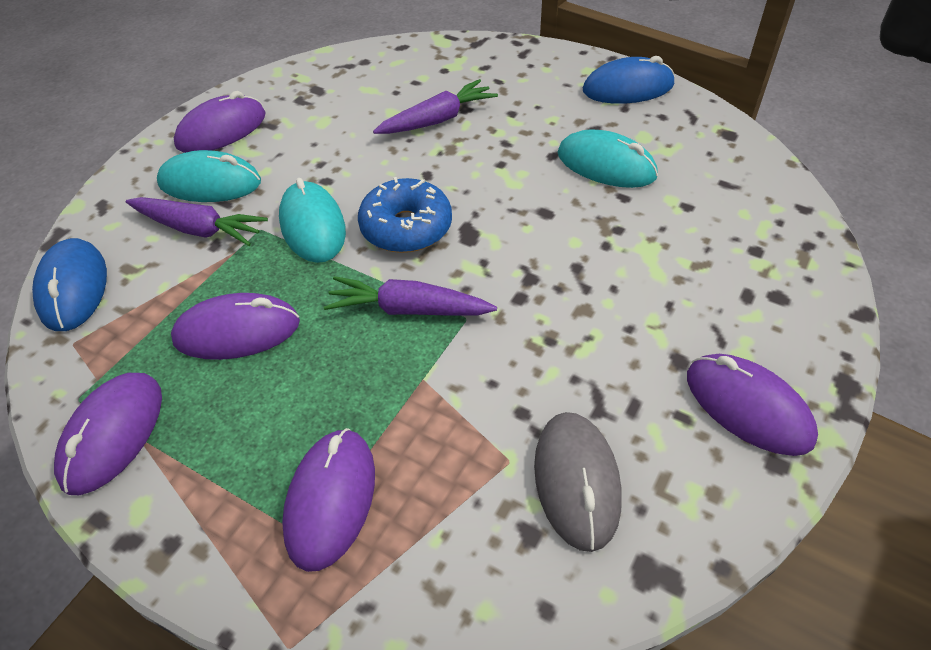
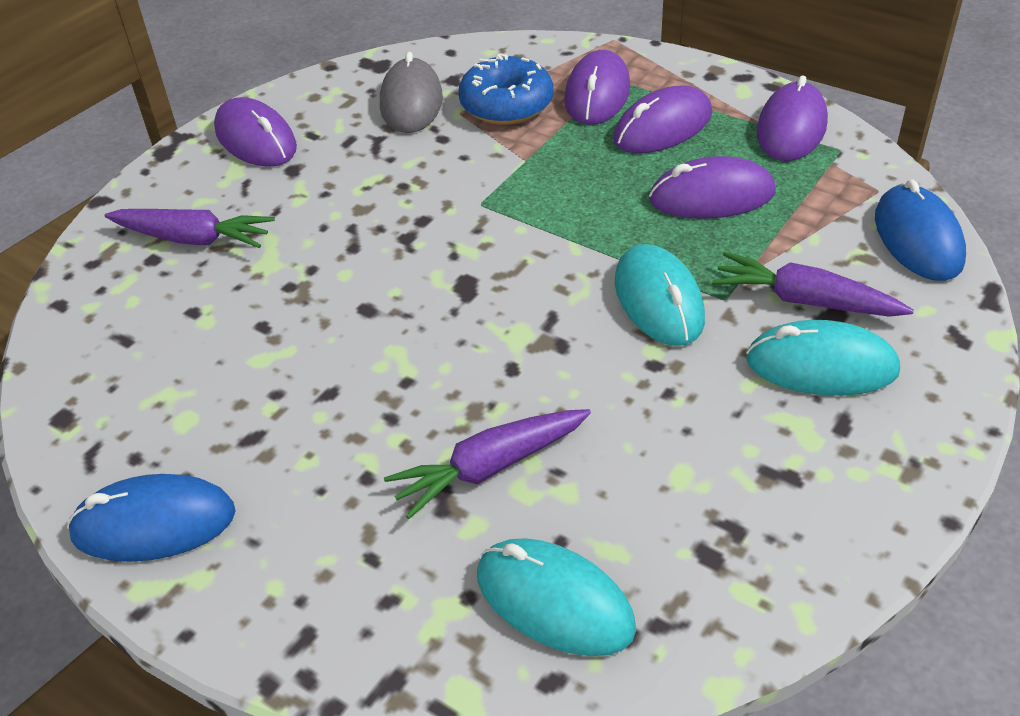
camera: 175 degrees left, 5 degrees down
(221, 130) = (849, 464): purple mouse -> purple mouse (663, 127)
(406, 227) = (541, 295): blue donut -> blue donut (506, 105)
(408, 309) = (538, 211): purple carrot -> purple carrot (193, 239)
(606, 165) = (262, 372): turquoise mouse -> turquoise mouse (554, 601)

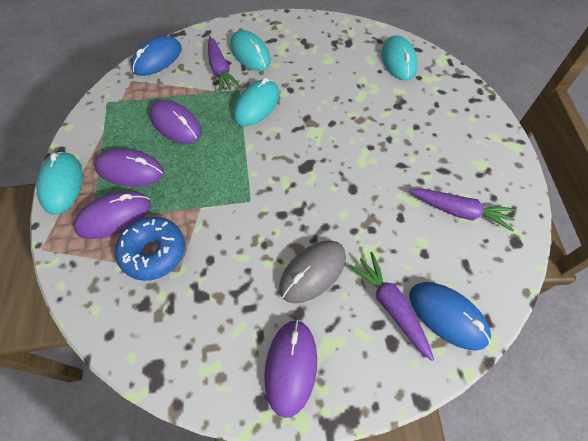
camera: 135 degrees left, 15 degrees up
(154, 524) = (500, 165): blue mouse -> blue mouse (447, 316)
(411, 102) = (185, 307): grey mouse -> grey mouse (313, 272)
(489, 468) = (376, 100): purple carrot -> purple carrot (459, 211)
(700, 72) = (62, 184): none -> turquoise mouse
(791, 128) = (98, 125): purple mouse -> none

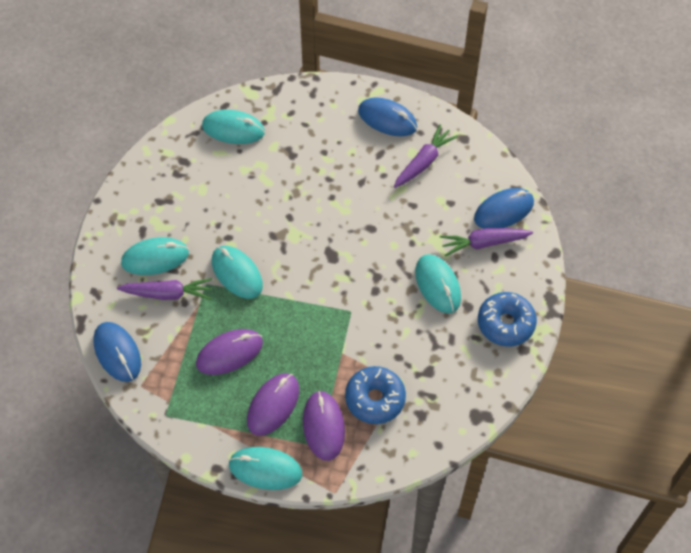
camera: 70 degrees left, 0 degrees up
(291, 366) = (505, 323): purple mouse -> blue donut
(313, 272) = (437, 285): grey mouse -> turquoise mouse
(488, 164) = (387, 119): none -> blue mouse

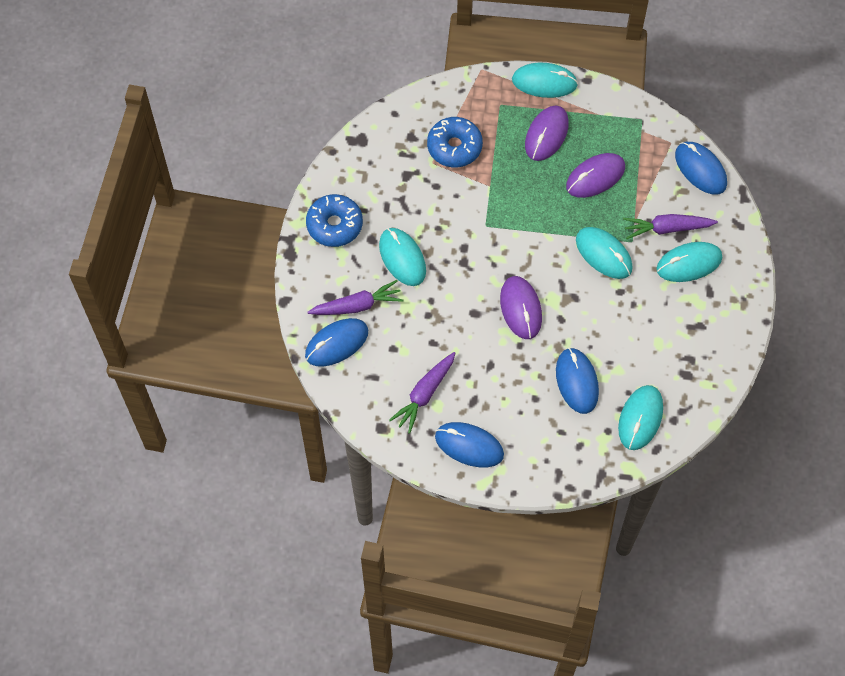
camera: 175 degrees right, 5 degrees up
(233, 129) = (640, 418): turquoise mouse -> turquoise mouse turned 75 degrees counterclockwise
(284, 162) = (577, 381): none -> blue mouse
(323, 426) = (498, 120): purple mouse -> purple mouse (520, 308)

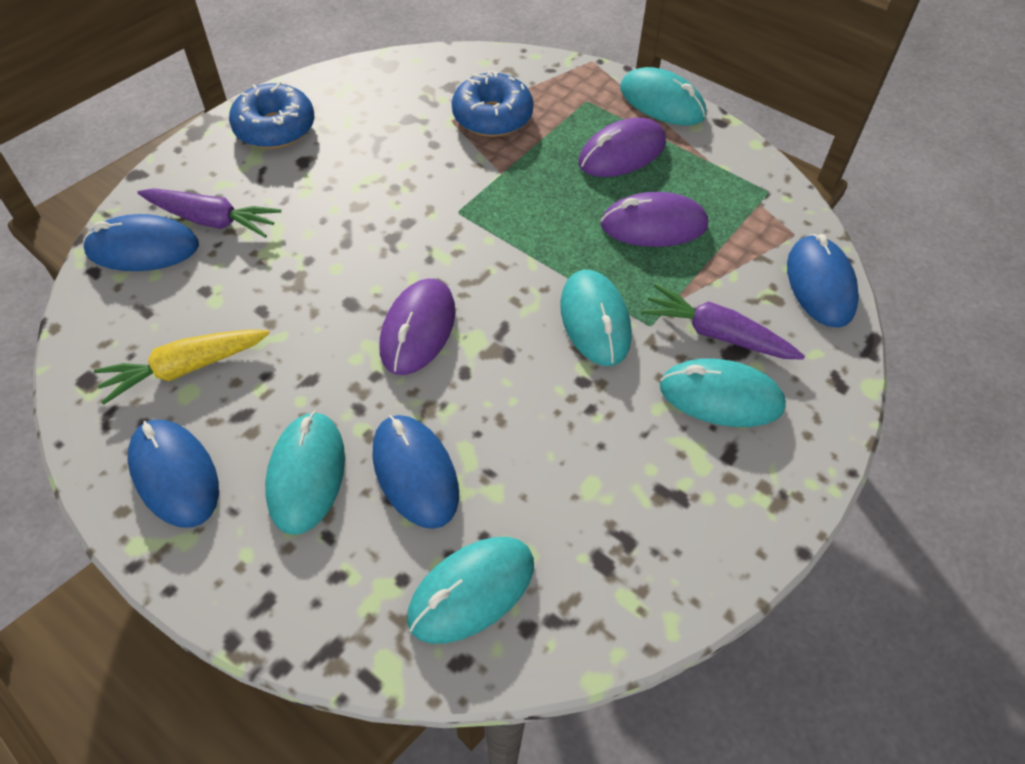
camera: 30 degrees right, 10 degrees down
(402, 258) = (319, 197): turquoise mouse -> turquoise mouse (306, 474)
(424, 394) = (185, 368): purple carrot -> yellow carrot
(577, 381) = (415, 473): blue mouse -> blue mouse turned 45 degrees counterclockwise

